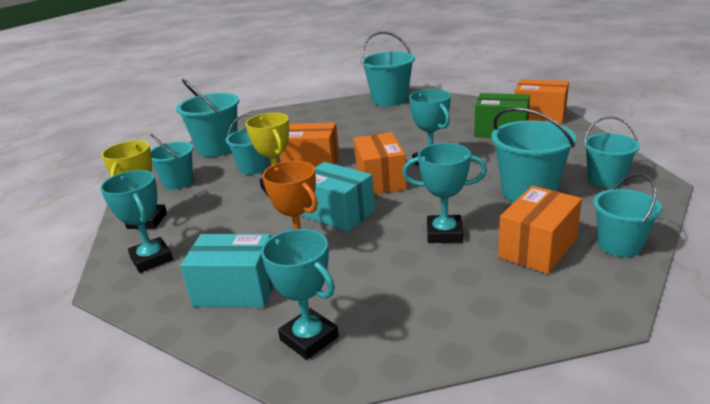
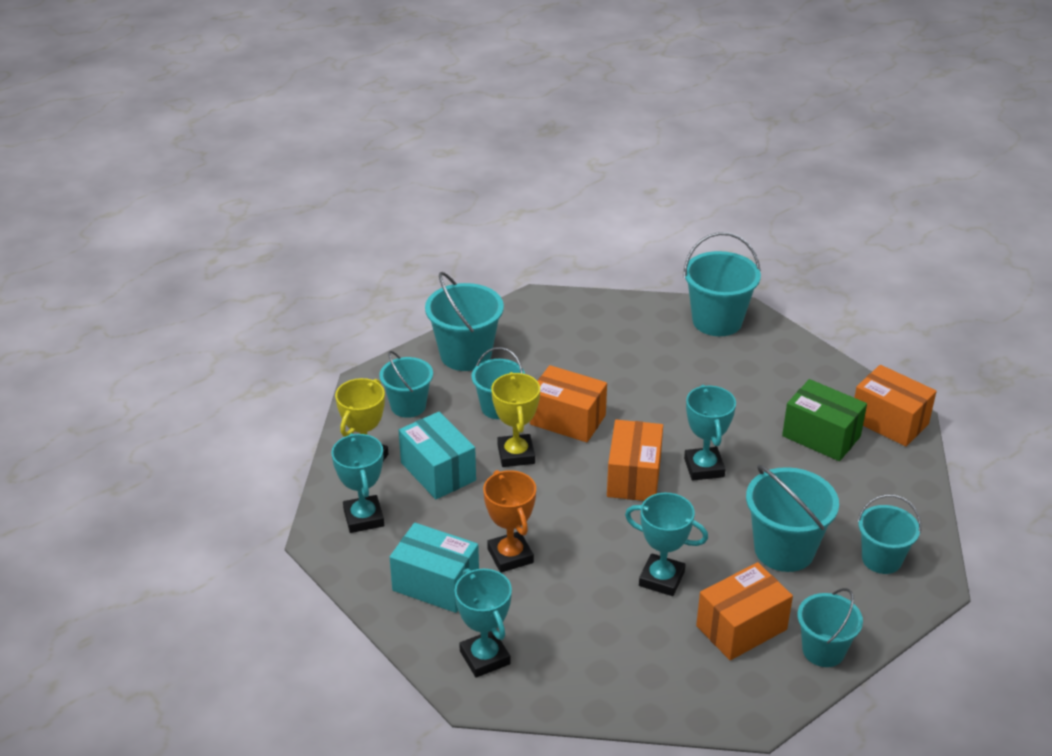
camera: 15 degrees right, 10 degrees up
(337, 213) = (566, 514): turquoise box -> turquoise box (438, 471)

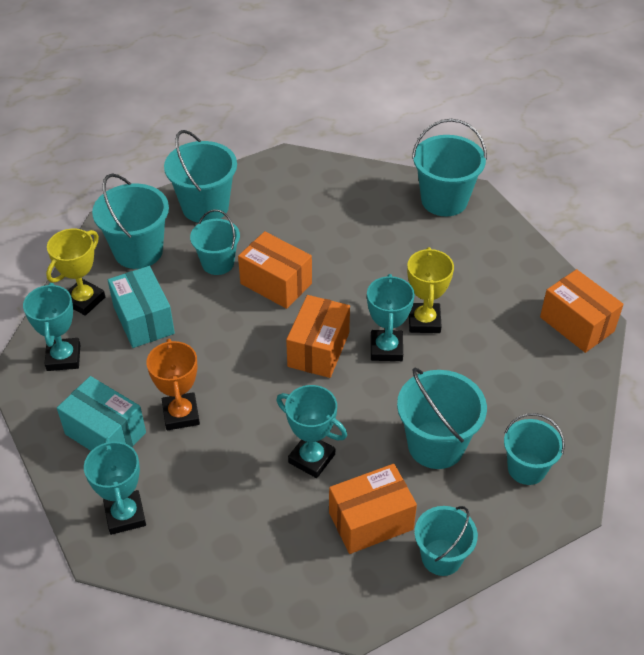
camera: 10 degrees right, 10 degrees up
(408, 406) = (138, 251): turquoise bucket -> turquoise bucket, size x1.52
(516, 454) = (218, 312): yellow trophy -> yellow trophy (424, 321)
(821, 436) = (506, 331): green box -> none

